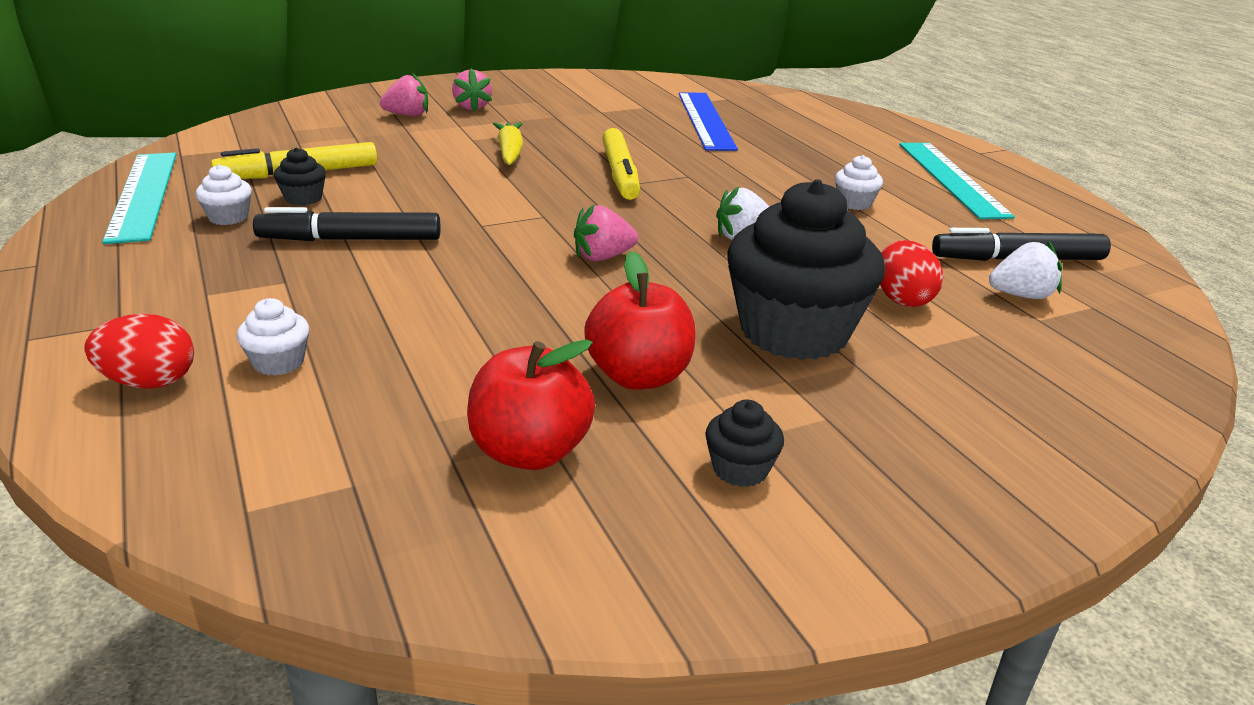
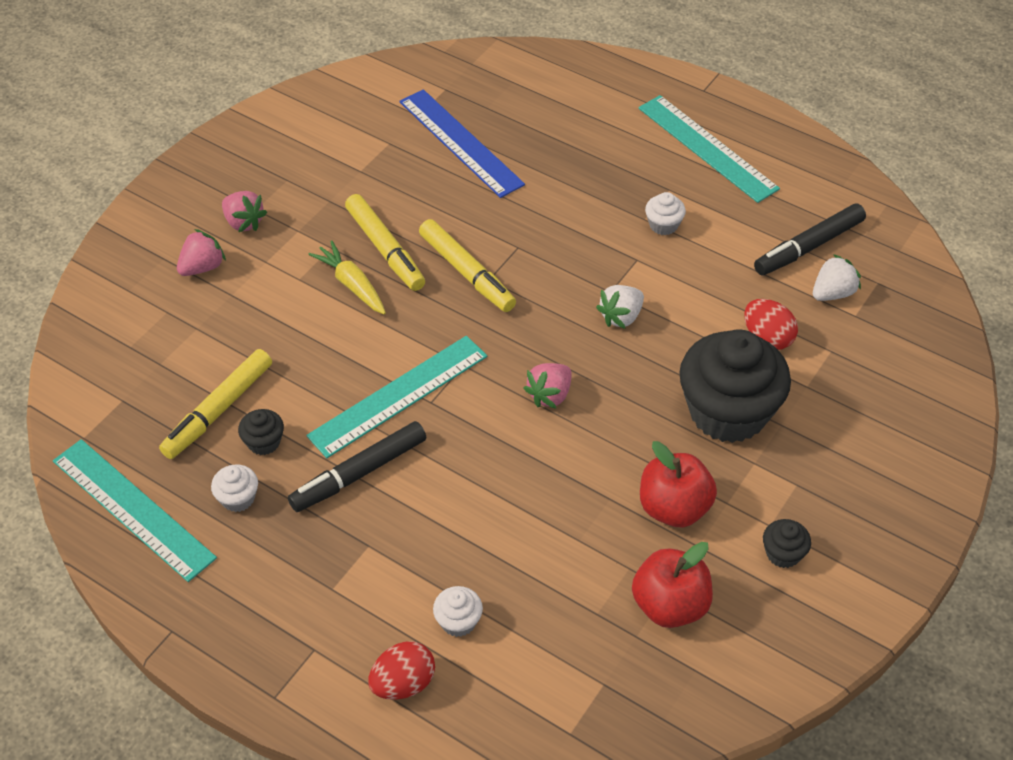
camera: 30 degrees left, 20 degrees up
(457, 213) = (399, 396): none -> turquoise ruler
(565, 145) = (385, 249): none -> yellow marker

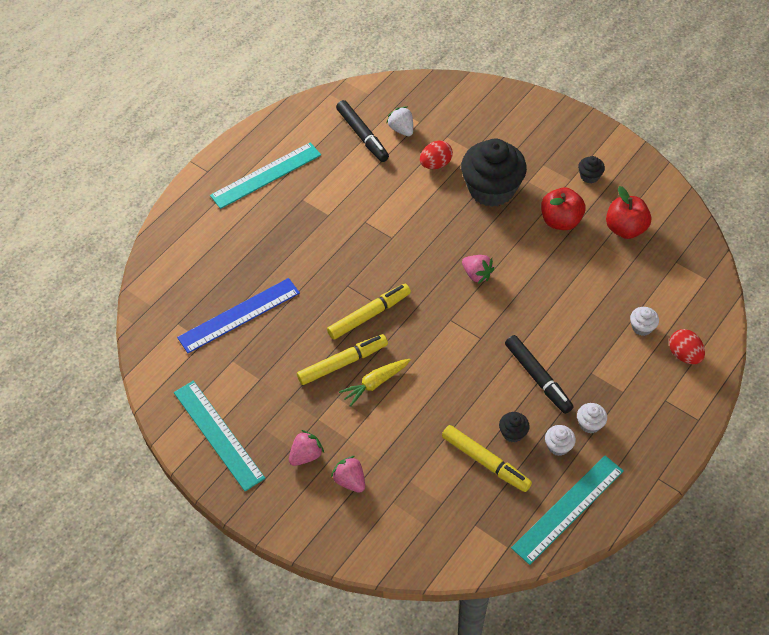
camera: 85 degrees left, 5 degrees up
(399, 396) = (475, 355): turquoise ruler -> turquoise ruler (218, 434)
(621, 317) = (414, 234): white strawberry -> none
(663, 225) = (335, 205): white cupcake -> white cupcake (590, 424)

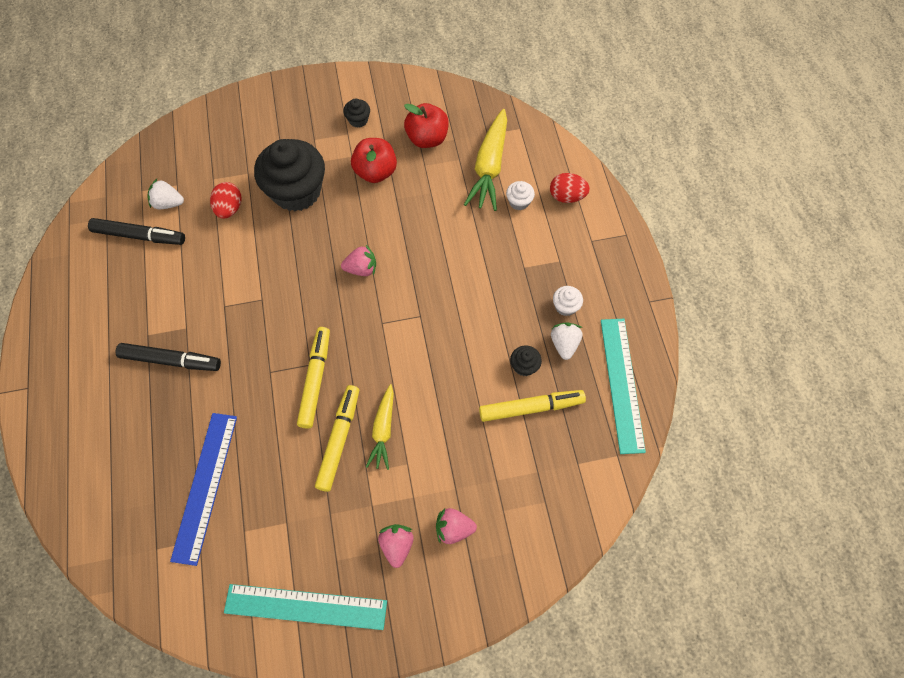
camera: 50 degrees left, 10 degrees up
(266, 175) = (89, 343): turquoise ruler -> none
(538, 378) = (494, 307): black marker -> black marker (171, 360)
(558, 446) = (564, 344): white cupcake -> white strawberry
(649, 285) = (489, 167): none -> yellow carrot

